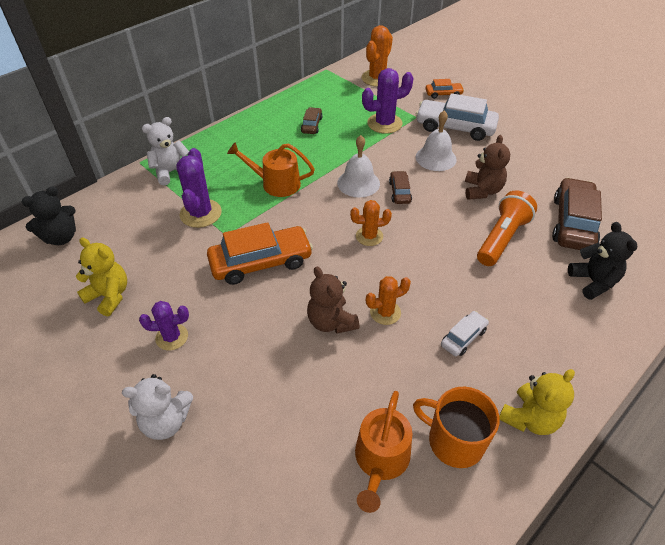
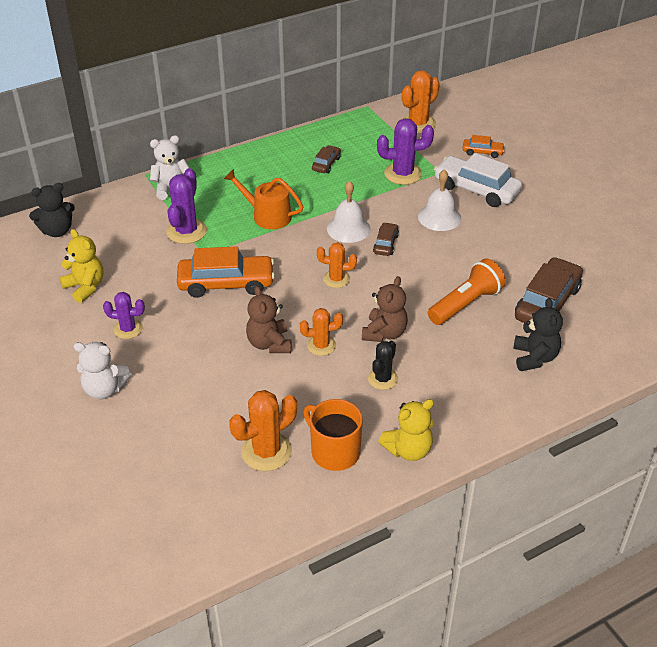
camera: 15 degrees right, 5 degrees down
(381, 460) = (266, 451): orange watering can -> orange cactus
(463, 337) = (383, 379): white car -> black cactus
(482, 191) = (470, 257): brown teddy bear -> brown teddy bear (384, 333)

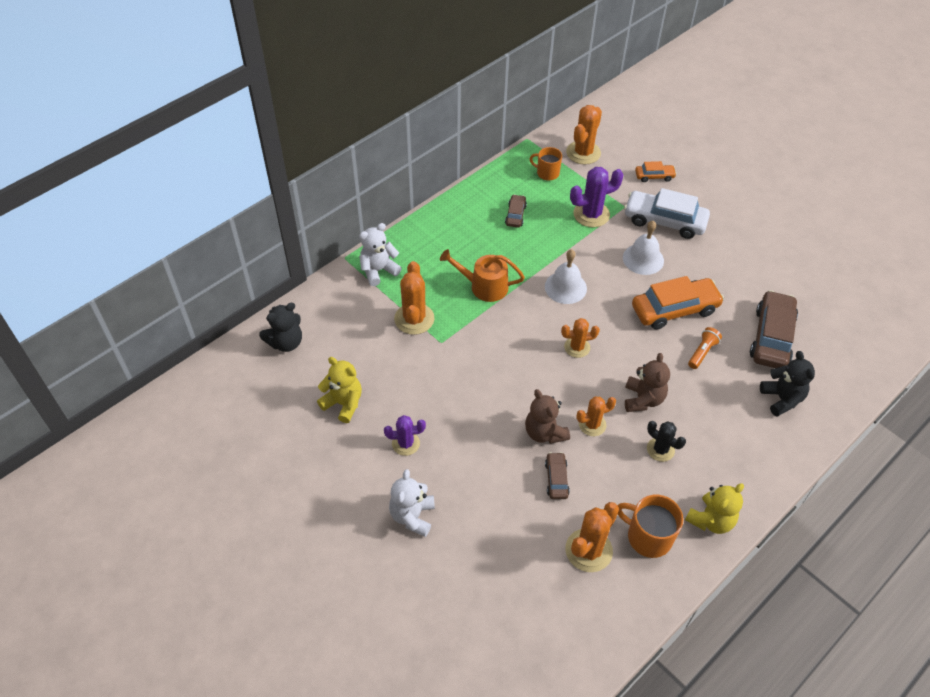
camera: 15 degrees left, 10 degrees up
(104, 389) = (412, 516): white teddy bear -> white teddy bear turned 105 degrees clockwise
(186, 231) = (414, 319): purple cactus -> orange cactus
(226, 283) = (477, 372): orange car -> orange car (674, 309)
(374, 135) = (547, 173): none -> orange mug
(383, 379) = (660, 449): black cactus -> black cactus turned 60 degrees counterclockwise
(385, 244) = (606, 298): brown car -> brown car (556, 479)
(466, 304) = (702, 352): orange flashlight -> orange flashlight, size x0.57

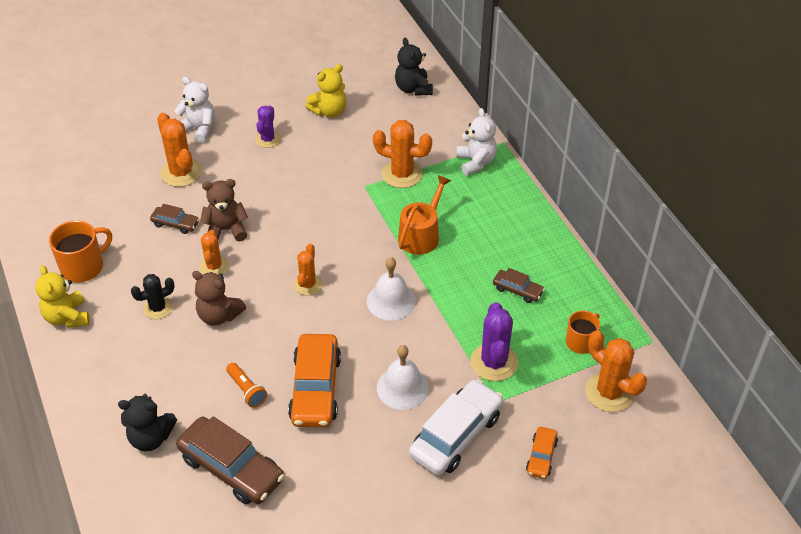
camera: 110 degrees right, 5 degrees down
(588, 550) = (99, 224): orange cactus -> orange cactus (181, 173)

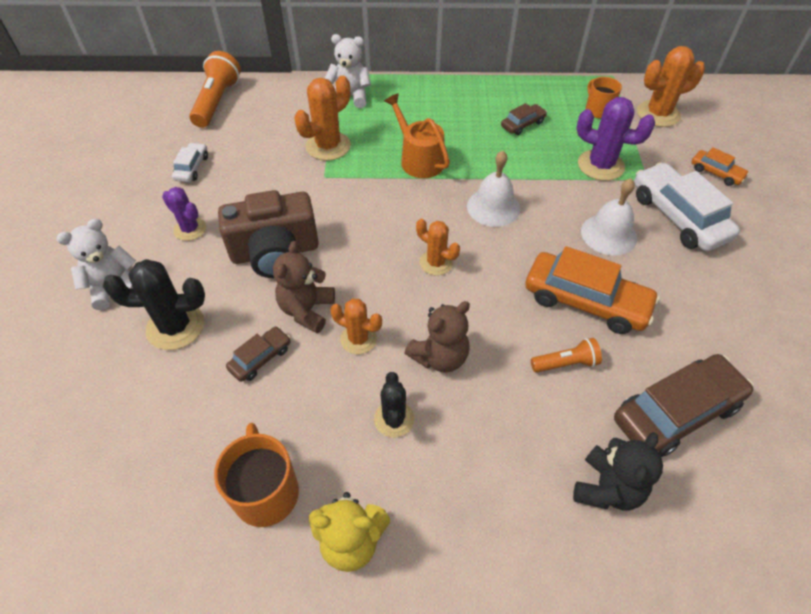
camera: 65 degrees left, 5 degrees up
(181, 173) = (175, 326): orange cactus -> black cactus
(269, 192) = (275, 252): none -> brown camera
(329, 111) = (192, 168): yellow teddy bear -> white car
(413, 89) = (217, 102): black teddy bear -> orange flashlight

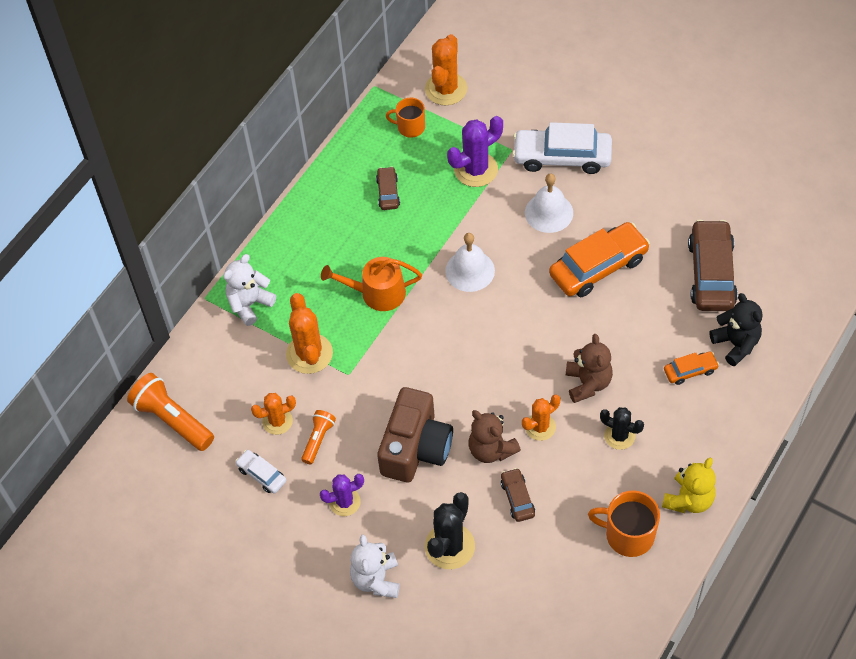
camera: 55 degrees left, 5 degrees up
(436, 263) = (501, 341): orange cactus -> orange cactus (277, 421)
(566, 363) = (640, 311): orange flashlight -> orange flashlight (318, 440)
(716, 173) = (537, 100): orange car -> orange car (690, 371)

